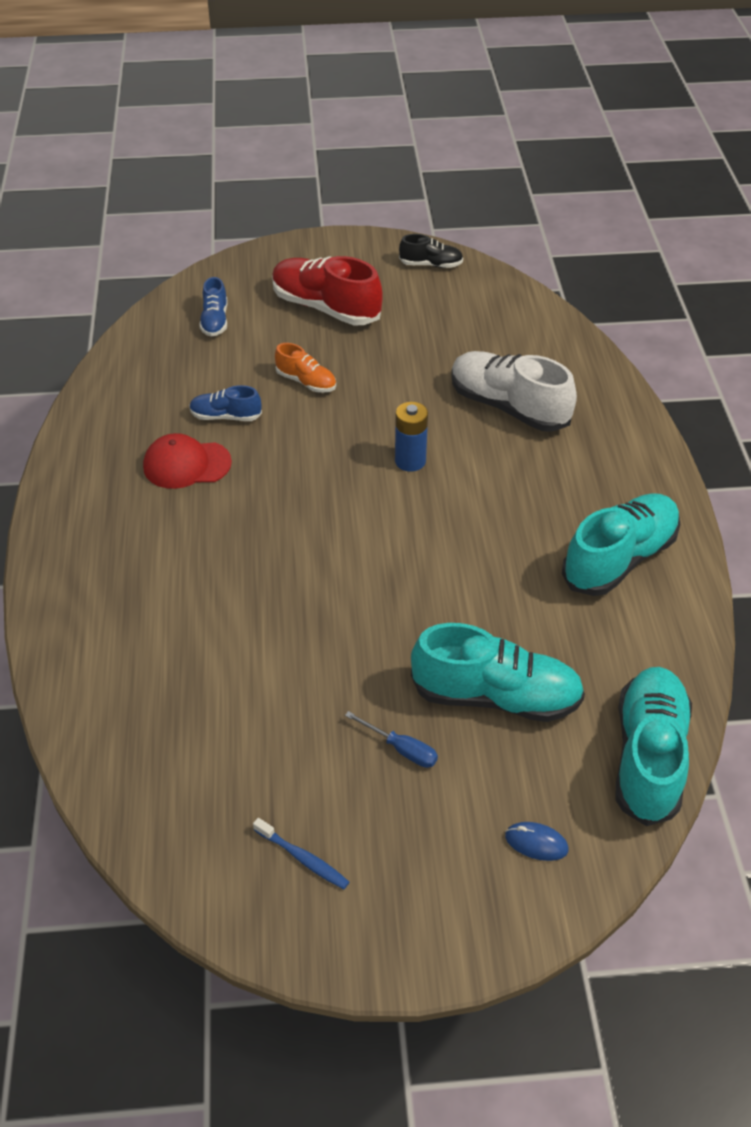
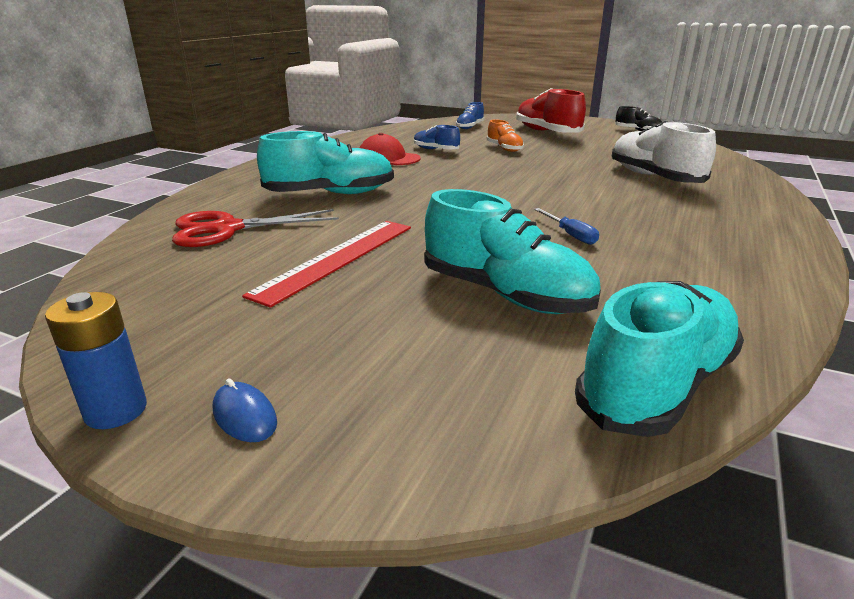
camera: 30 degrees right, 20 degrees down
(161, 706) = (227, 229): none -> red scissors
(302, 858) = (200, 330): blue toothbrush -> none
(319, 708) = (337, 258): none -> red ruler
(401, 749) = (377, 297): blue screwdriver -> blue screwdriver (570, 235)
(410, 461) = (548, 182): blue battery -> blue battery (116, 411)
(536, 843) = (444, 405): blue mouse -> blue mouse (244, 416)
(619, 559) = (711, 255): turquoise shoe -> turquoise shoe (330, 194)

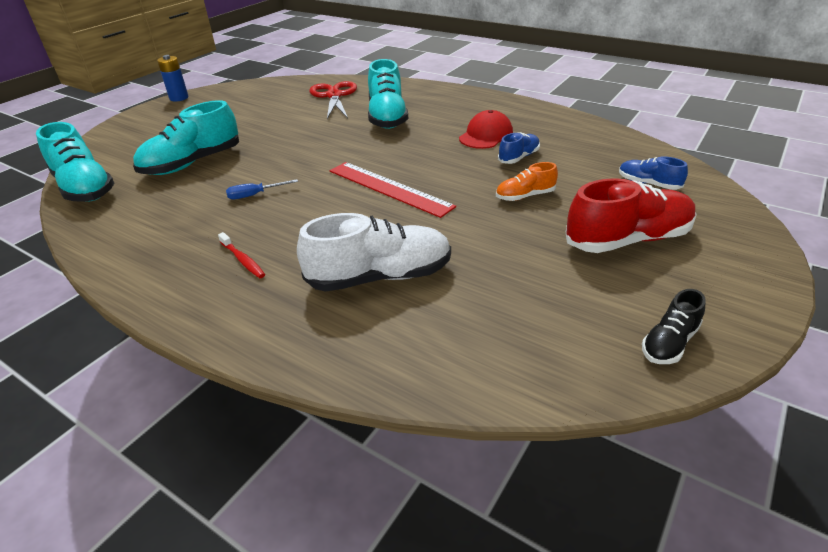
camera: 100 degrees right, 10 degrees up
(244, 416) = (155, 115): blue mouse -> none
(337, 258) = (272, 123): red ruler -> red ruler (389, 188)
(692, 221) = (242, 260): none -> red toothbrush

